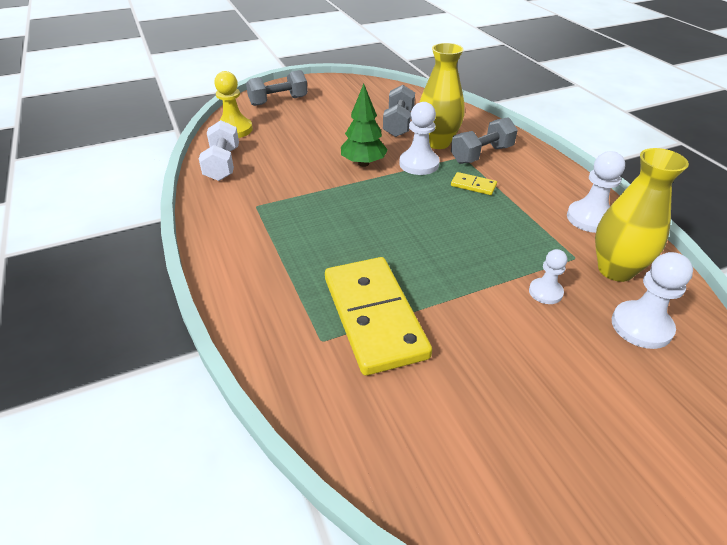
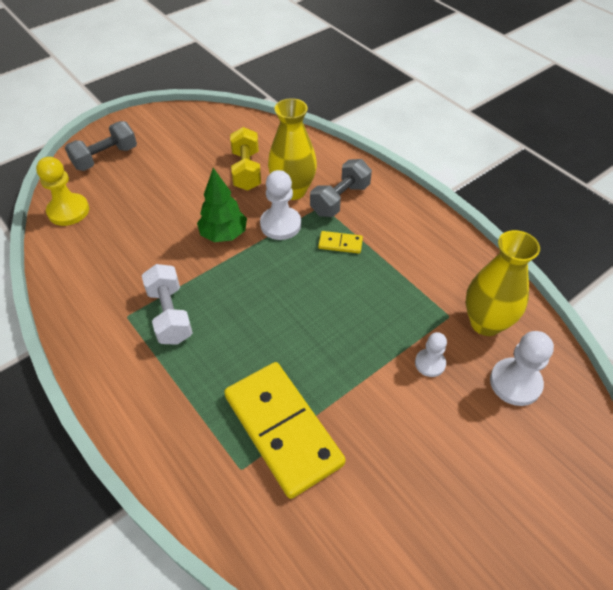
camera: 15 degrees left, 10 degrees up
(223, 164) = (72, 265): white dumbbell -> white dumbbell (170, 315)
(398, 124) = (246, 170): grey dumbbell -> yellow dumbbell
(590, 218) = (455, 264): white pawn -> none

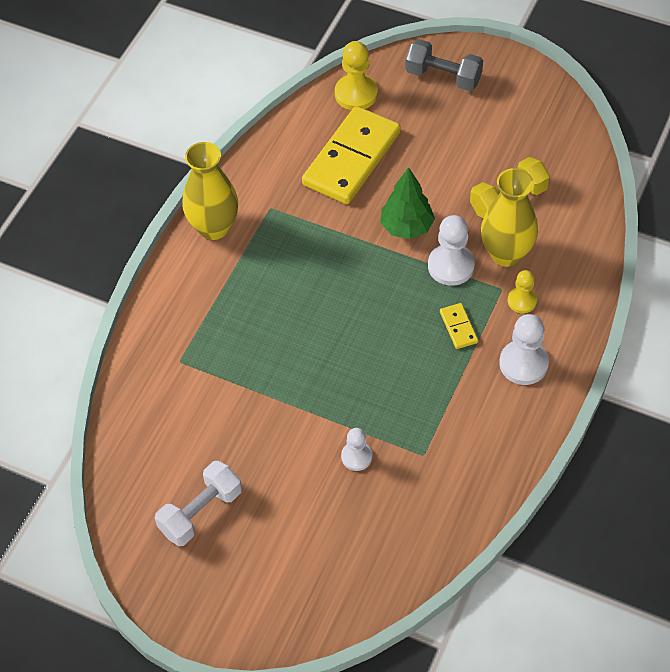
camera: 65 degrees right, 5 degrees up
(170, 315) = (290, 237): white dumbbell -> white dumbbell (201, 512)
(282, 429) = (227, 373): yellow domino -> yellow domino (351, 158)
(340, 199) = (522, 301): grey dumbbell -> yellow pawn
(486, 323) = (433, 488): yellow vase -> yellow vase (214, 227)
(515, 383) = (375, 533): white pawn -> white pawn (523, 364)

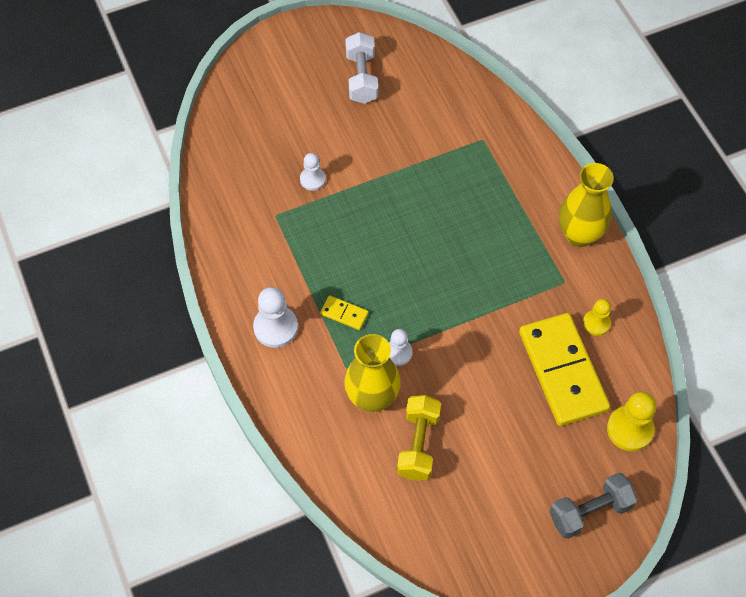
camera: 130 degrees right, 5 degrees up
(407, 227) = (461, 354): green tree -> none
(451, 266) = (398, 353): white pawn -> white pawn, size x0.62
(522, 301) = (323, 372): yellow pawn -> yellow pawn (596, 323)

